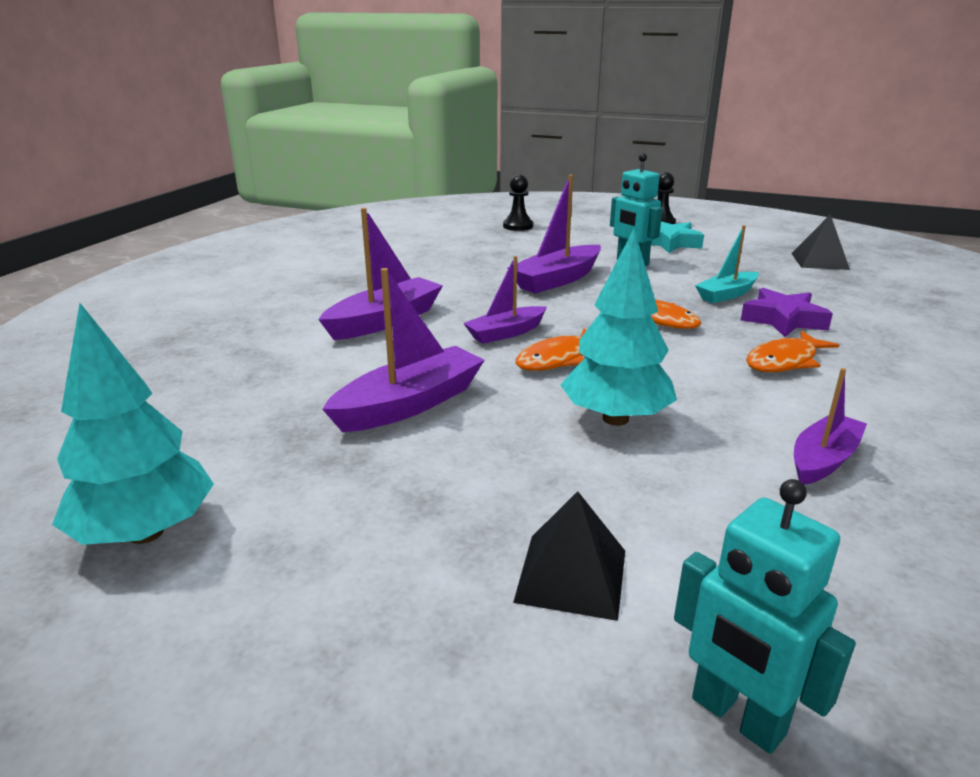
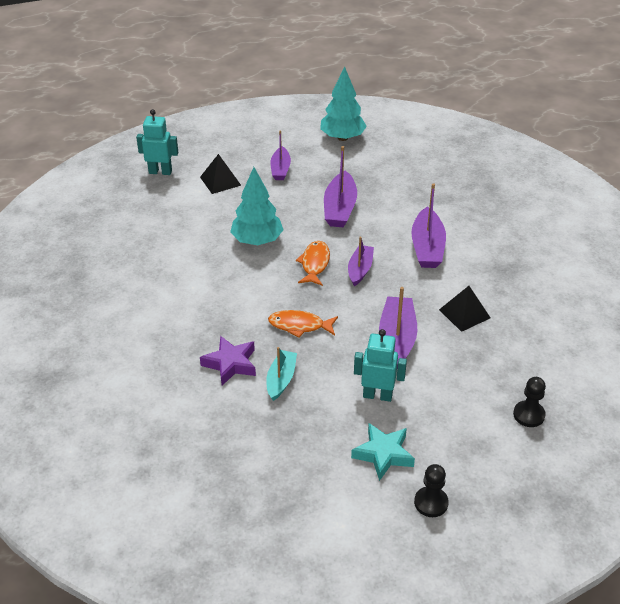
camera: 140 degrees right, 15 degrees up
(784, 361) = (210, 319): orange fish -> none
(819, 261) = (247, 485): black pyramid -> black pyramid (464, 313)
(823, 460) = (168, 259): purple boat -> purple boat (280, 169)

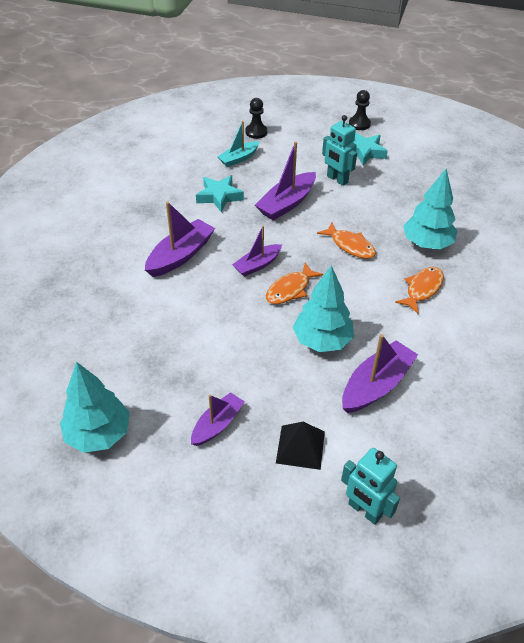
camera: 145 degrees left, 5 degrees up
(207, 316) = (422, 289): none -> orange fish
(230, 364) = (427, 243): purple star -> turquoise tree
(281, 379) = (396, 217): turquoise boat -> turquoise boat (238, 158)
(340, 208) = (209, 334): purple boat -> purple boat (376, 385)
(464, 313) = (219, 196): black pyramid -> turquoise star

